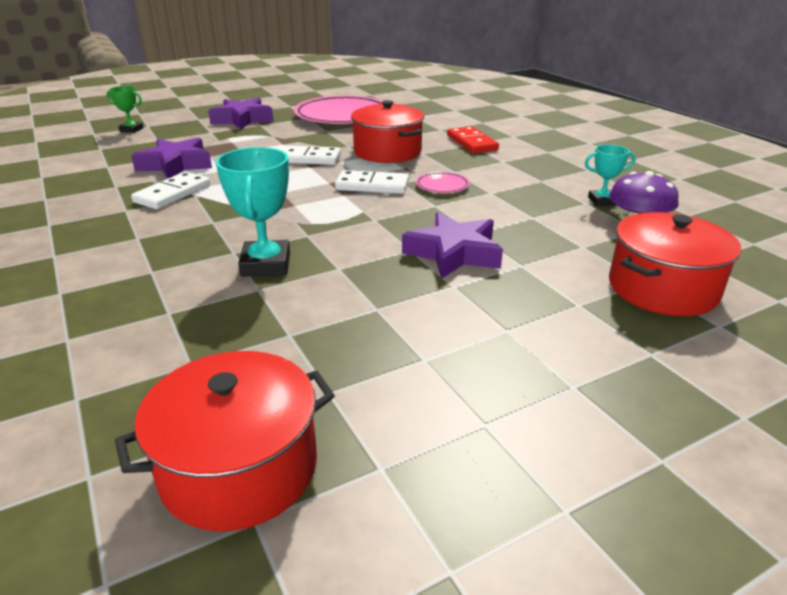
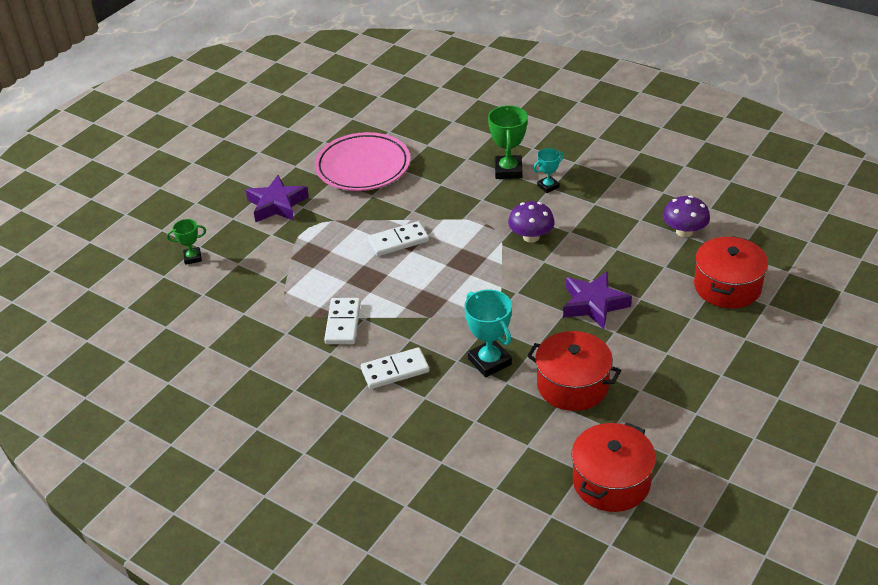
camera: 25 degrees left, 10 degrees up
(176, 165) = (300, 290): purple star -> none
(372, 186) = (481, 256): white domino -> white domino (395, 370)
(387, 152) = (453, 208): red pot -> red pot (572, 385)
(442, 186) = (531, 237): pink plate -> purple mushroom
(472, 143) = (508, 170): red domino -> green trophy
(602, 201) = (649, 213): turquoise trophy -> turquoise trophy (548, 186)

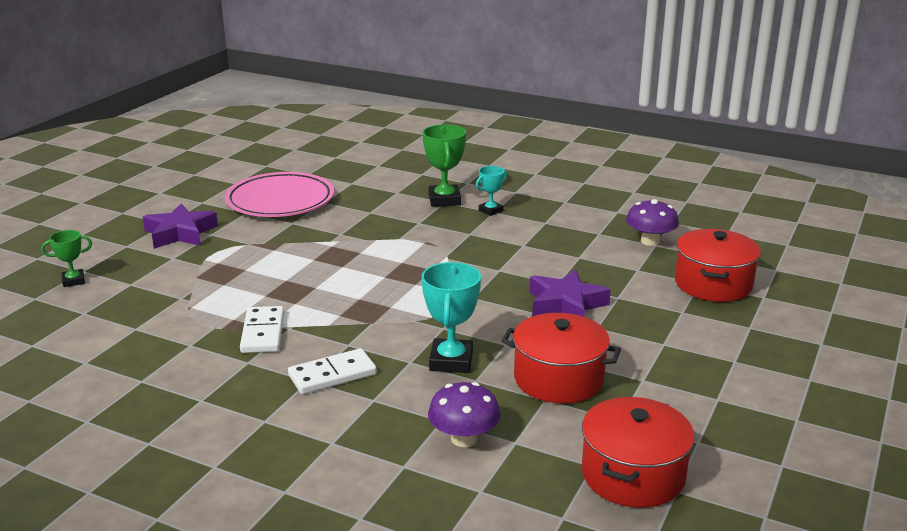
camera: 10 degrees left, 15 degrees down
(398, 241) = (326, 259): white domino -> none
(489, 362) = (451, 361): turquoise trophy -> turquoise trophy turned 45 degrees clockwise
(531, 237) = (480, 250): purple mushroom -> purple mushroom (464, 439)

